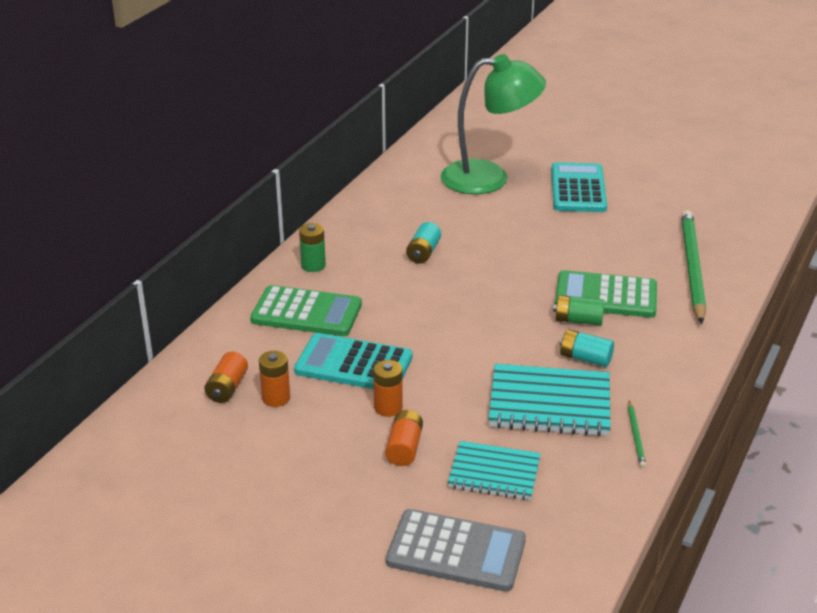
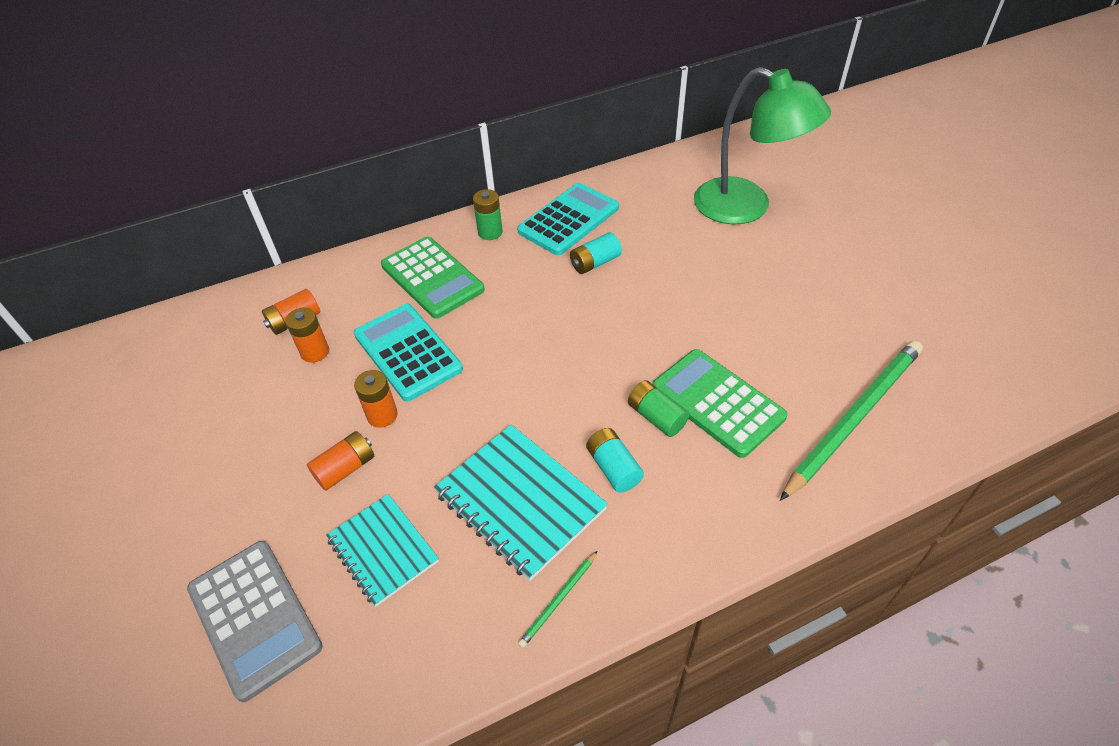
camera: 40 degrees right, 15 degrees up
(578, 189) = (826, 258): turquoise calculator -> turquoise calculator (569, 220)

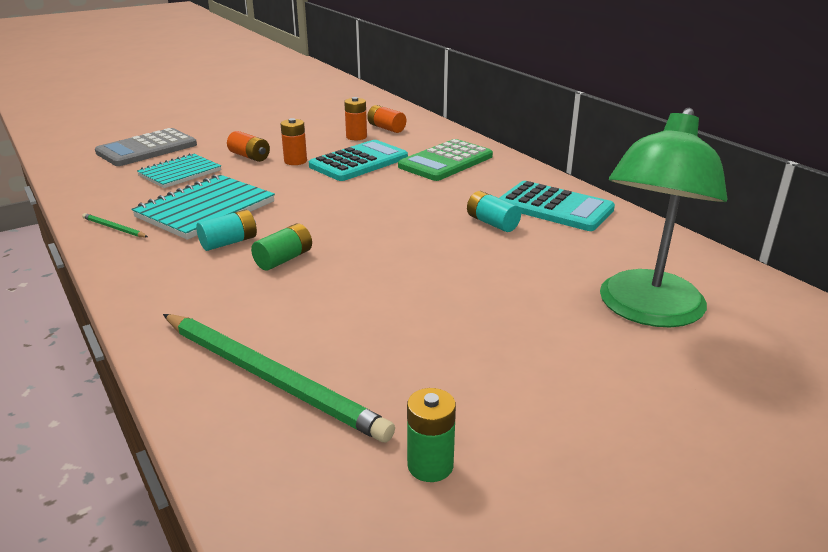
camera: 80 degrees right, 20 degrees down
(490, 232) = (516, 176): green battery -> green battery (430, 465)
(717, 402) = (300, 290): green calculator -> none

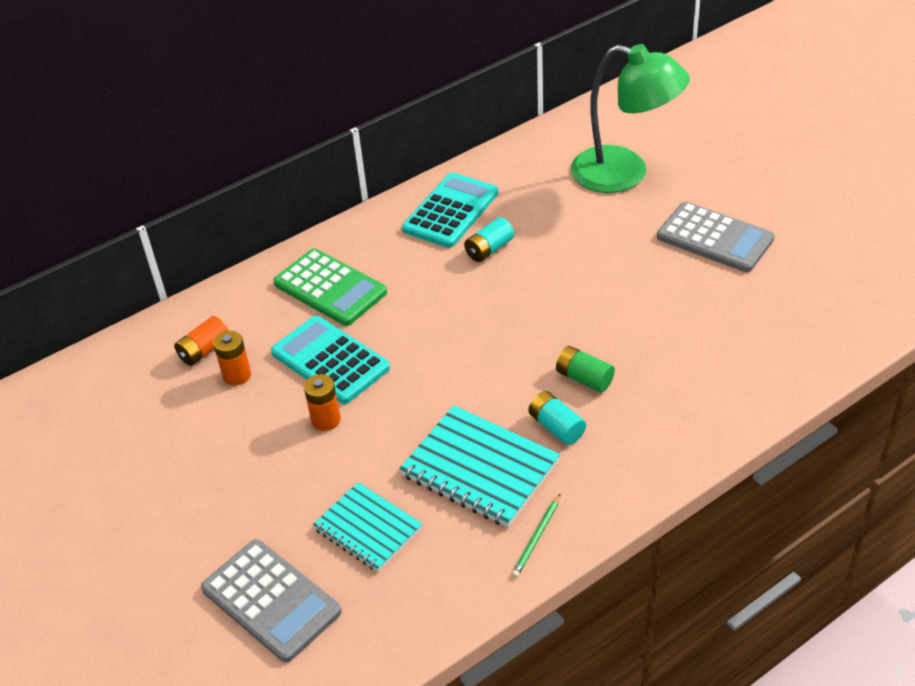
camera: 90 degrees left, 15 degrees up
(249, 156) = (308, 470): orange battery -> none
(270, 378) = (760, 350): green pencil -> none
(430, 465) = (816, 266): green battery -> none
(506, 369) = (714, 238): none -> grey calculator

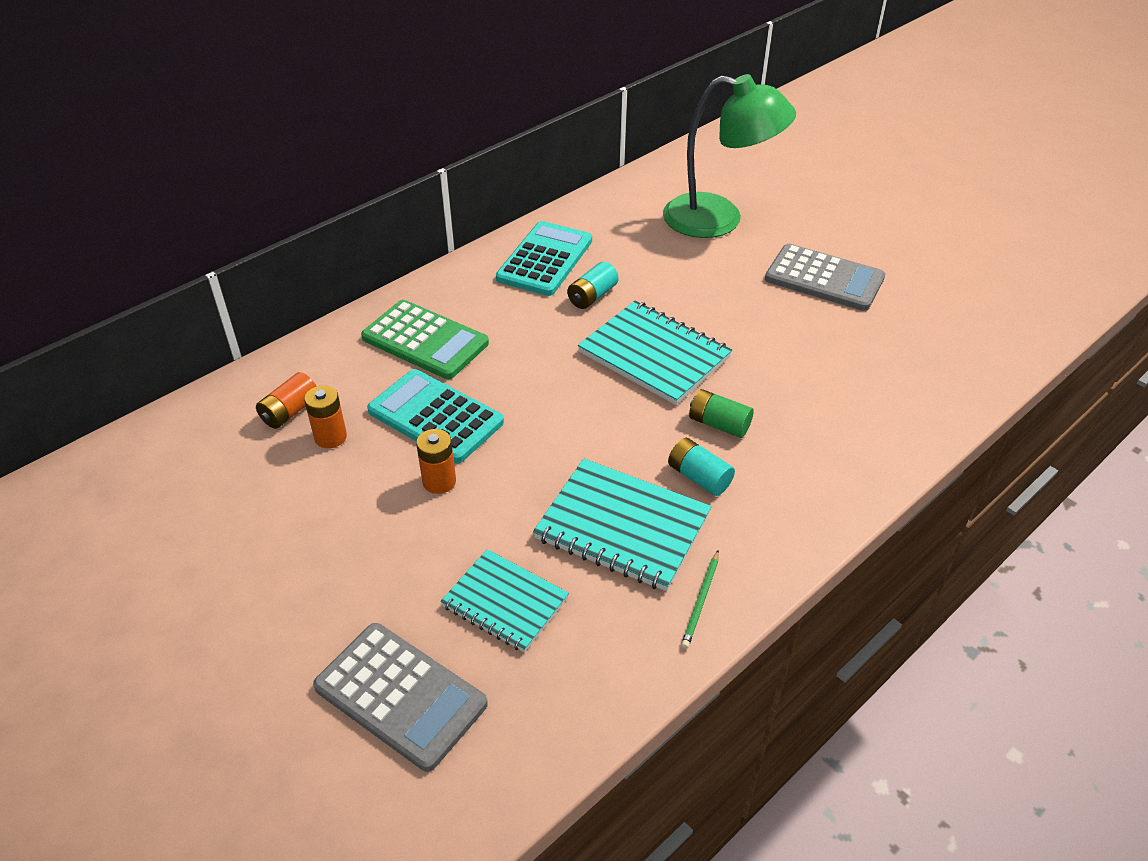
camera: 10 degrees left, 0 degrees up
(537, 310) = (654, 355): none -> turquoise notebook

